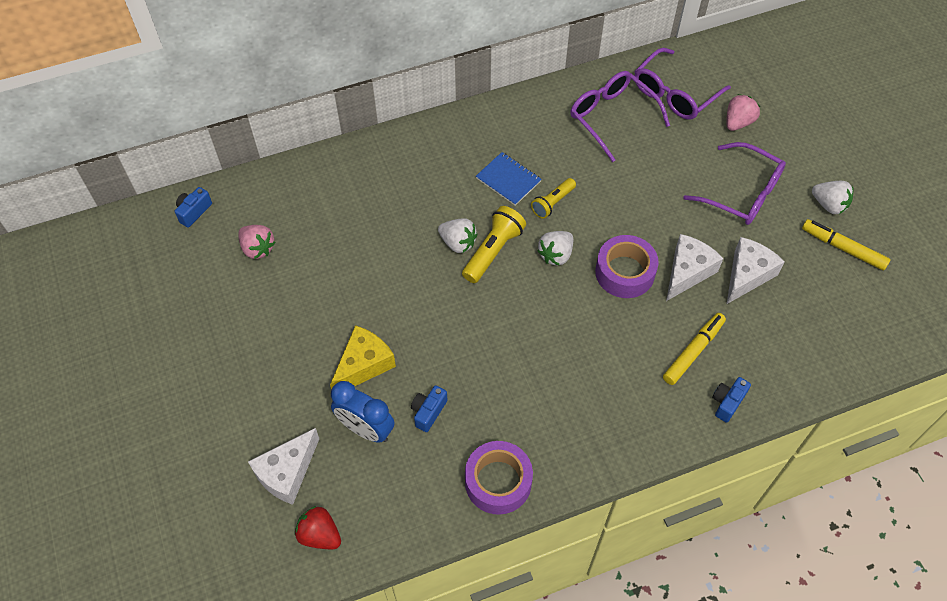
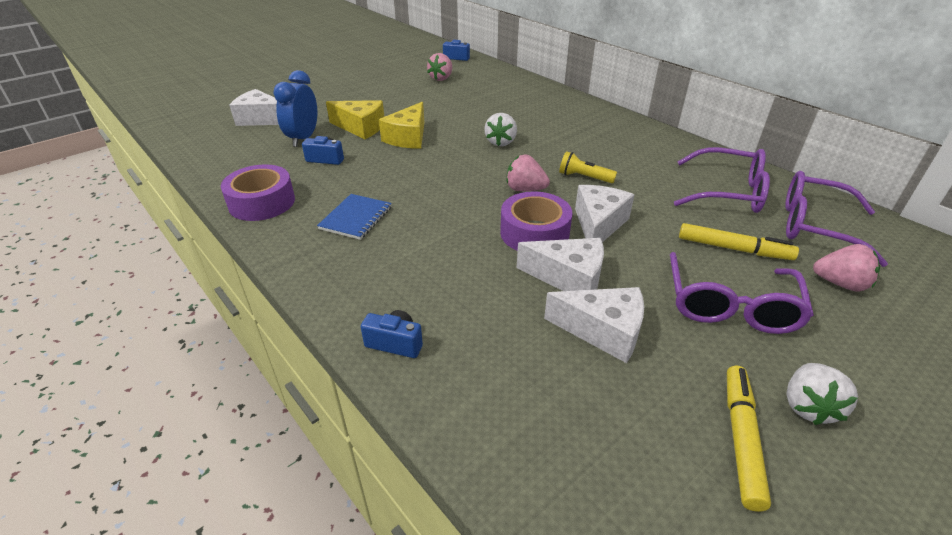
camera: 70 degrees right, 20 degrees down
(320, 535) = (210, 139): red strawberry -> none
(410, 323) = (408, 137): none -> yellow cheese
(493, 251) = (505, 158): yellow flashlight -> none
(508, 180) = (588, 152): blue notebook -> blue notebook (356, 218)
(556, 255) = (525, 189): white strawberry -> pink strawberry
(612, 118) = (727, 192): purple glasses -> purple glasses turned 75 degrees clockwise
(627, 224) = (598, 224): none -> white cheese
(693, 351) = (457, 301): yellow marker -> yellow marker (733, 249)

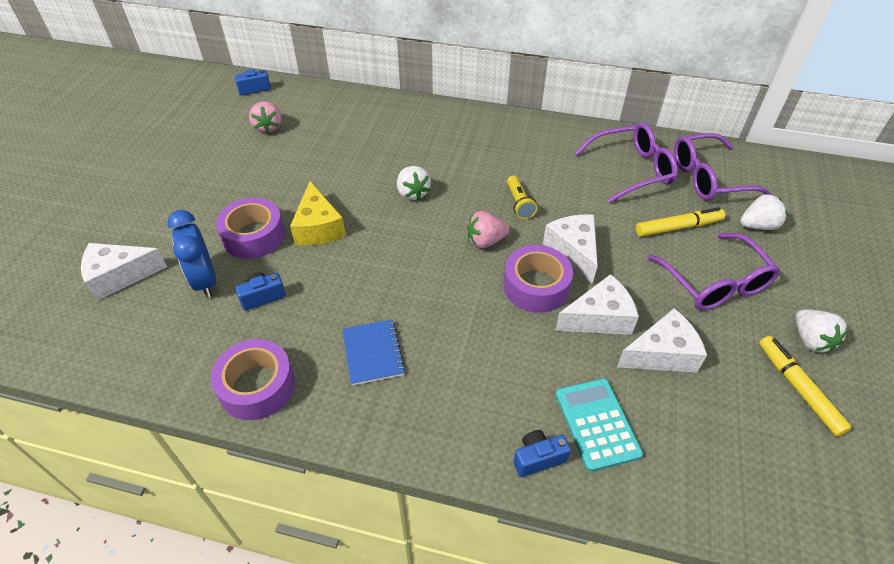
camera: 35 degrees left, 10 degrees up
(361, 127) = (254, 236): yellow cheese -> purple tape
(476, 348) = (597, 424): none -> turquoise calculator
(584, 177) = (519, 204): yellow flashlight -> yellow flashlight turned 90 degrees counterclockwise
(840, 283) = (757, 226): pink strawberry -> white strawberry

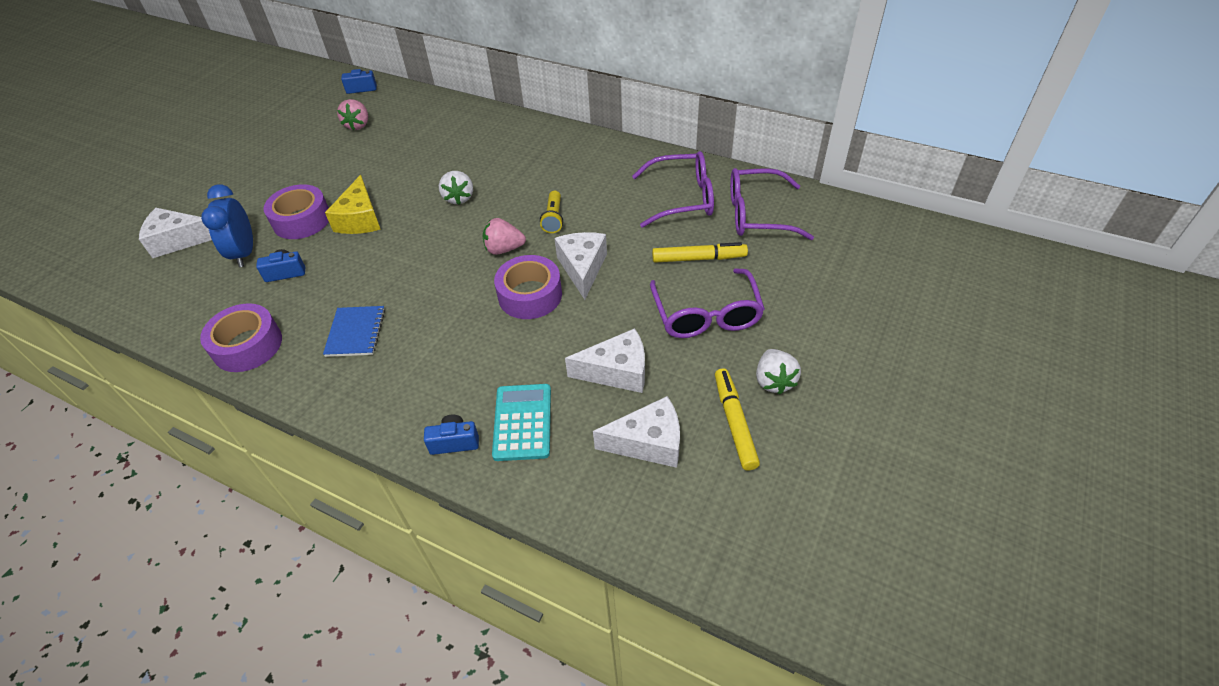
camera: 15 degrees right, 0 degrees up
(599, 318) = (574, 331): white cheese -> white cheese (648, 442)
(757, 226) = (782, 266): white strawberry -> none

